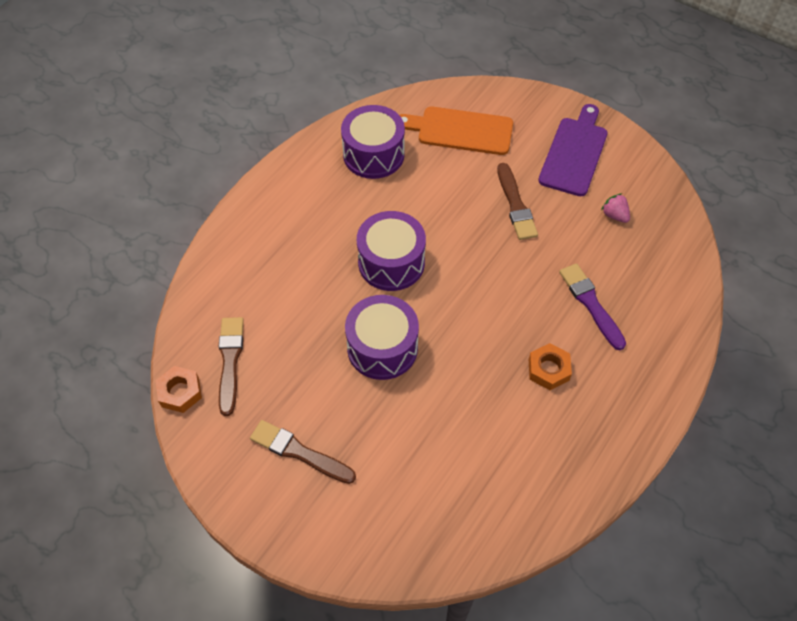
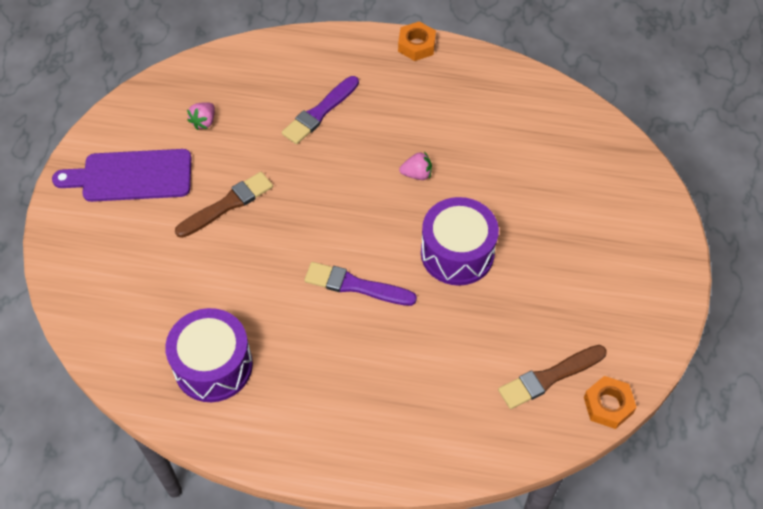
camera: 115 degrees left, 0 degrees up
(299, 452) = (598, 273): brown brush -> none
(391, 262) = (356, 286): purple drum -> purple brush
(460, 131) = (138, 291): orange cutting board -> none
(483, 353) = (417, 174): none -> pink strawberry
(548, 369) = (406, 123): orange nut -> orange nut (416, 45)

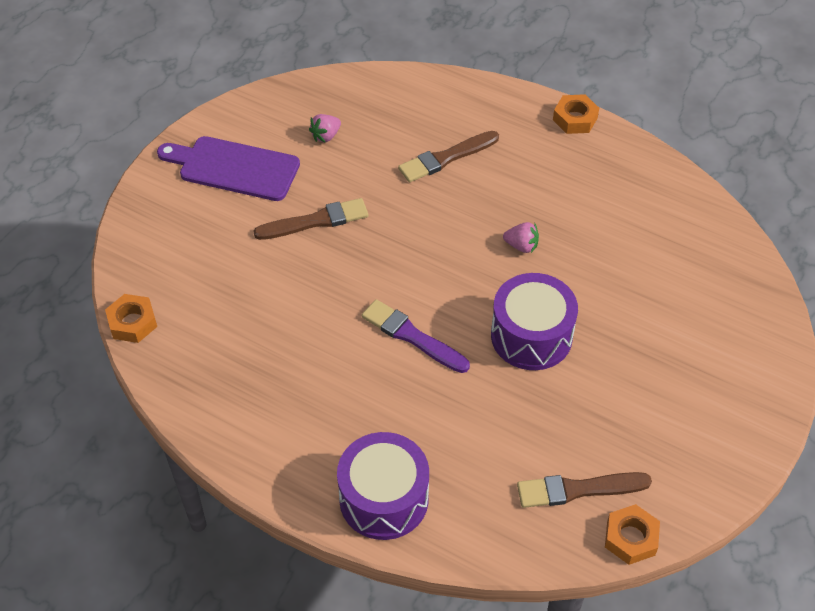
camera: 20 degrees right, 5 degrees down
(96, 352) = (132, 322): none -> orange nut
(213, 365) = (238, 369): purple drum -> purple drum (384, 499)
(320, 112) = (446, 158): purple brush -> brown brush

